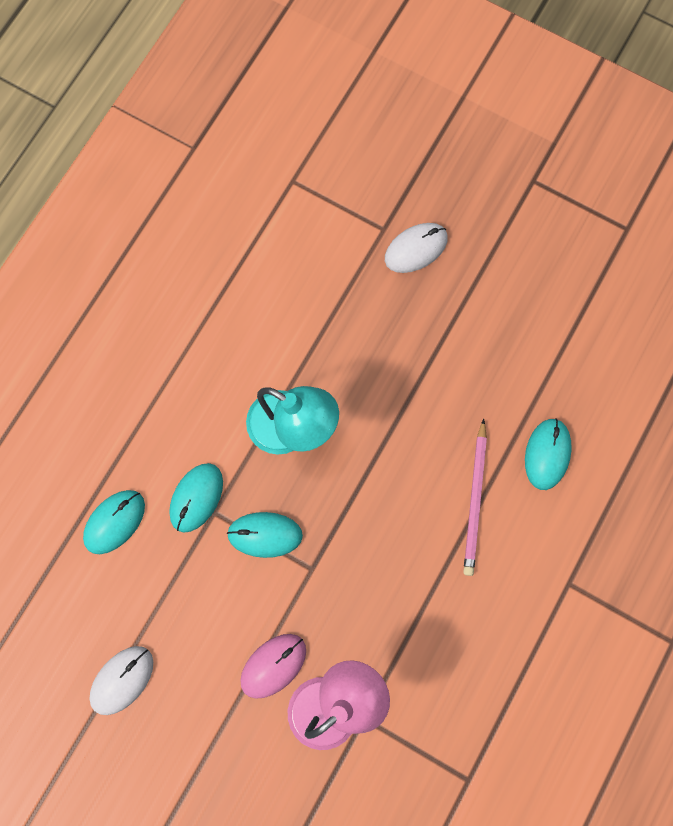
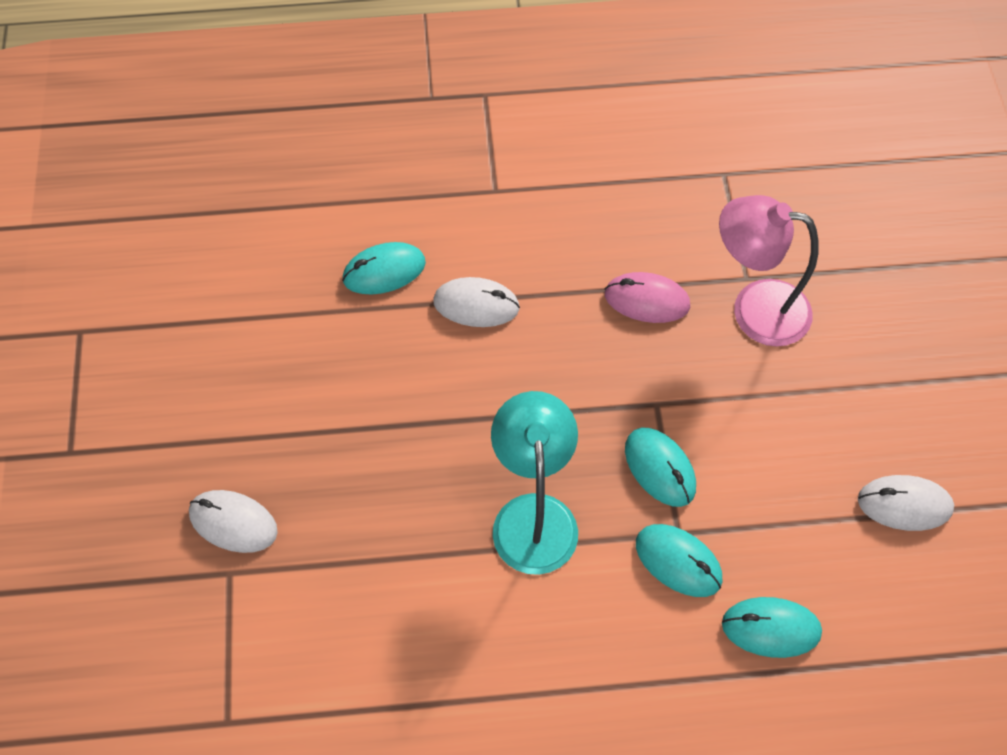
camera: 125 degrees left, 15 degrees down
(196, 498) = (678, 561): turquoise mouse -> turquoise mouse turned 45 degrees clockwise
(273, 665) = (770, 379): pink mouse -> pink mouse (647, 300)
(475, 500) = (476, 305): pink pencil -> white mouse

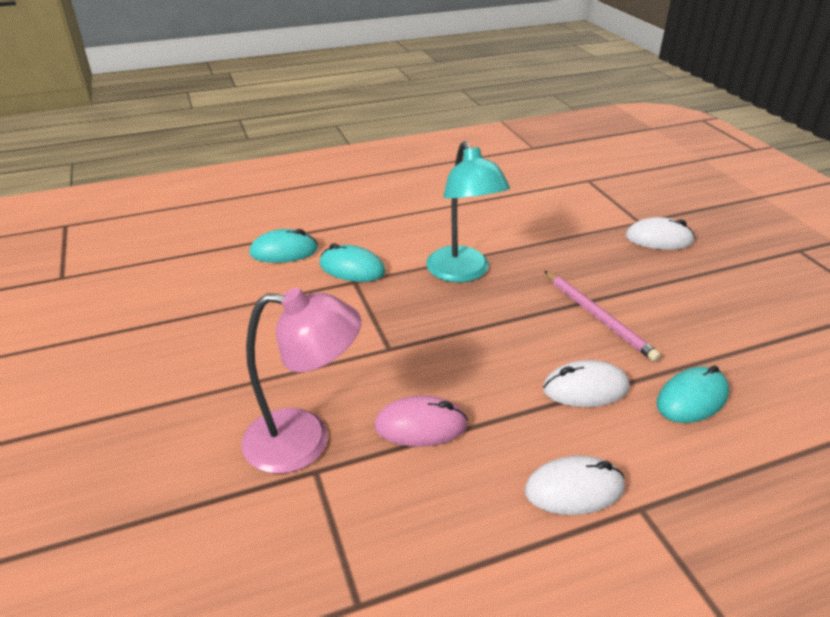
camera: 165 degrees right, 25 degrees down
(407, 395) = (598, 317): none -> pink pencil
(660, 468) = (376, 310): turquoise mouse -> none
(904, 504) = (174, 323): white mouse -> white mouse (574, 489)

